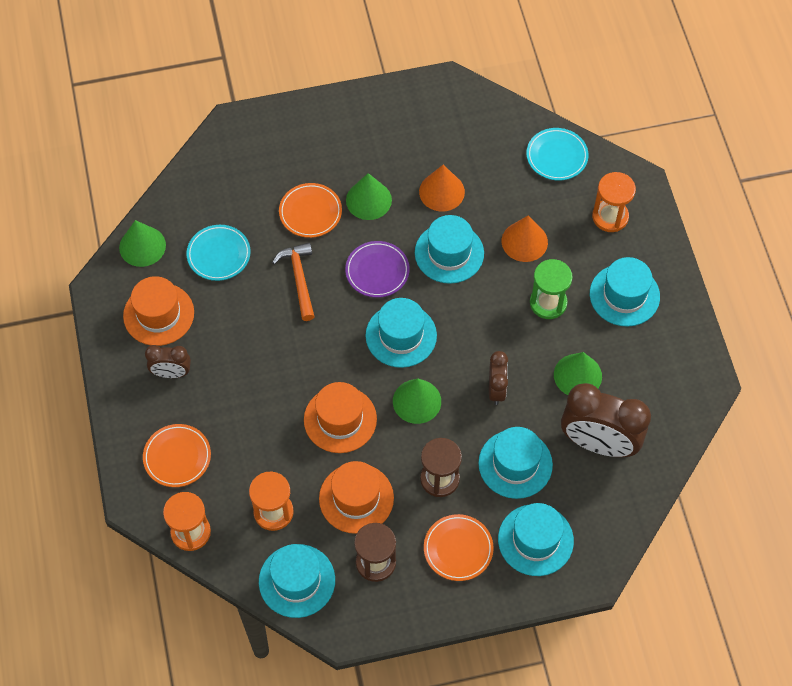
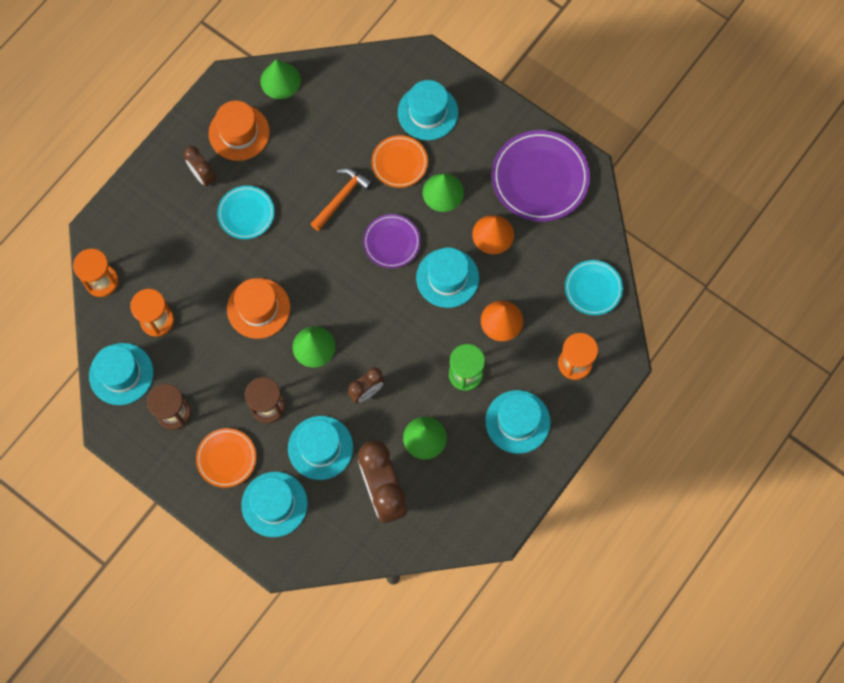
camera: 50 degrees right, 10 degrees up
(177, 457) = (147, 230): orange plate -> none
(219, 254) = (315, 132): turquoise plate -> turquoise plate (246, 213)
(356, 498) = (209, 364): orange hat -> none
(401, 335) = (355, 297): turquoise hat -> turquoise hat (428, 112)
(424, 122) = (540, 178): none -> purple plate

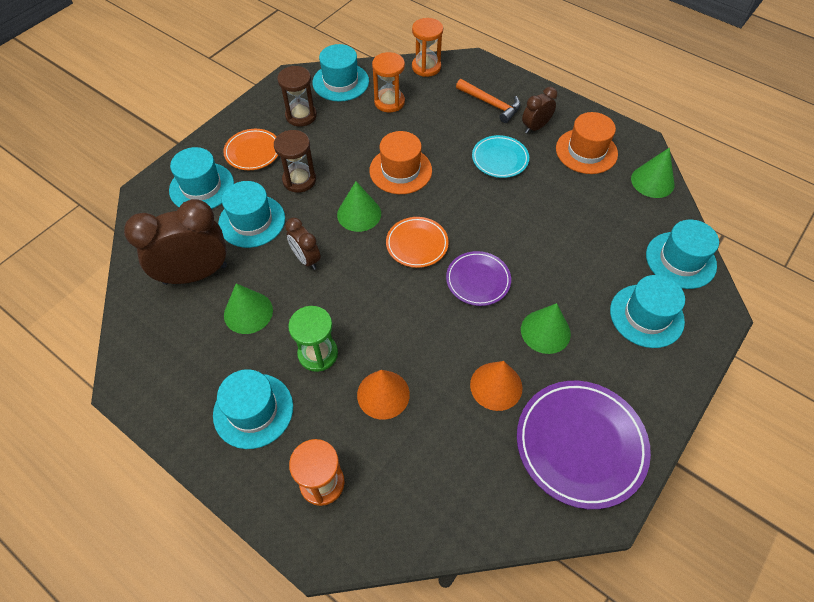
camera: 90 degrees right, 15 degrees down
(341, 197) = (526, 234): orange hammer -> orange hammer (491, 104)
(399, 163) = (576, 287): orange plate -> orange plate (417, 244)
(447, 278) = (437, 335): turquoise hat -> turquoise hat (680, 260)
(593, 288) = (426, 512): turquoise plate -> none

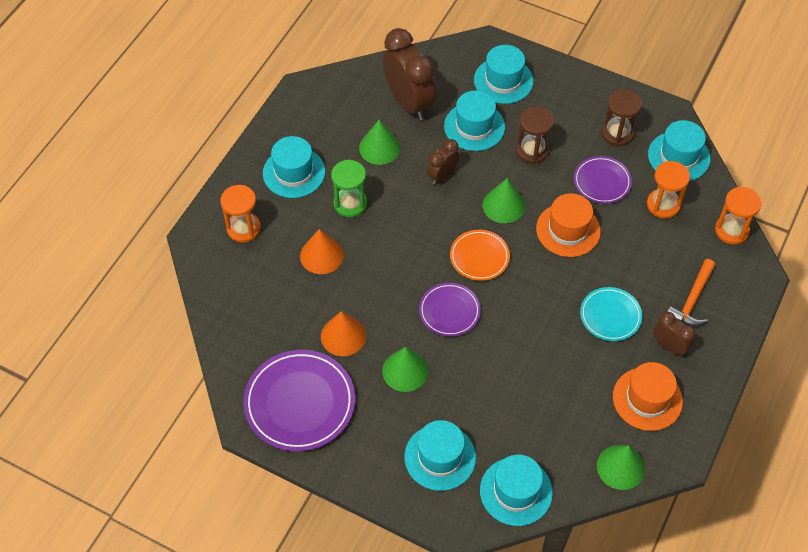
camera: 80 degrees right, 0 degrees up
(253, 152) = (557, 107): orange plate -> none
(352, 136) = (602, 182): none -> purple plate

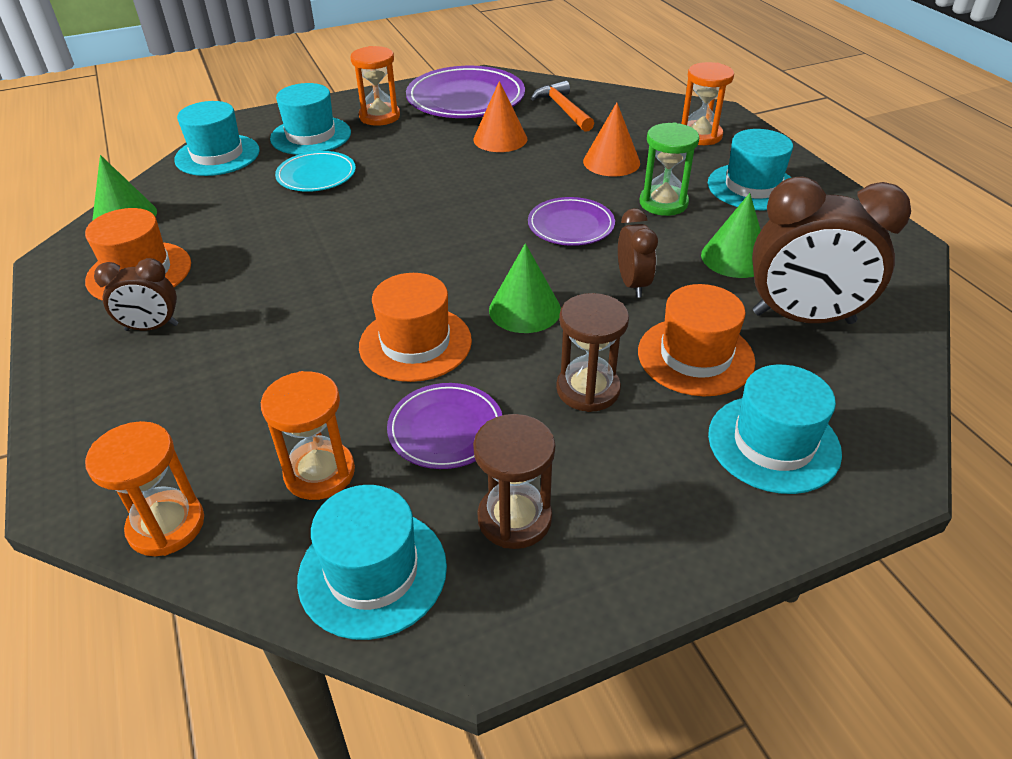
camera: 130 degrees right, 15 degrees down
(375, 437) = (379, 116): none -> orange hourglass
(405, 371) = (415, 153): green cone -> none
(449, 311) = (438, 203): purple plate -> purple plate (571, 226)
(474, 126) = (695, 356): turquoise hat -> orange hat
(479, 257) = (475, 253): orange plate -> none
(610, 316) = (259, 305): turquoise plate -> turquoise plate (316, 175)
(692, 300) = (159, 391): orange hammer -> orange hammer (563, 109)

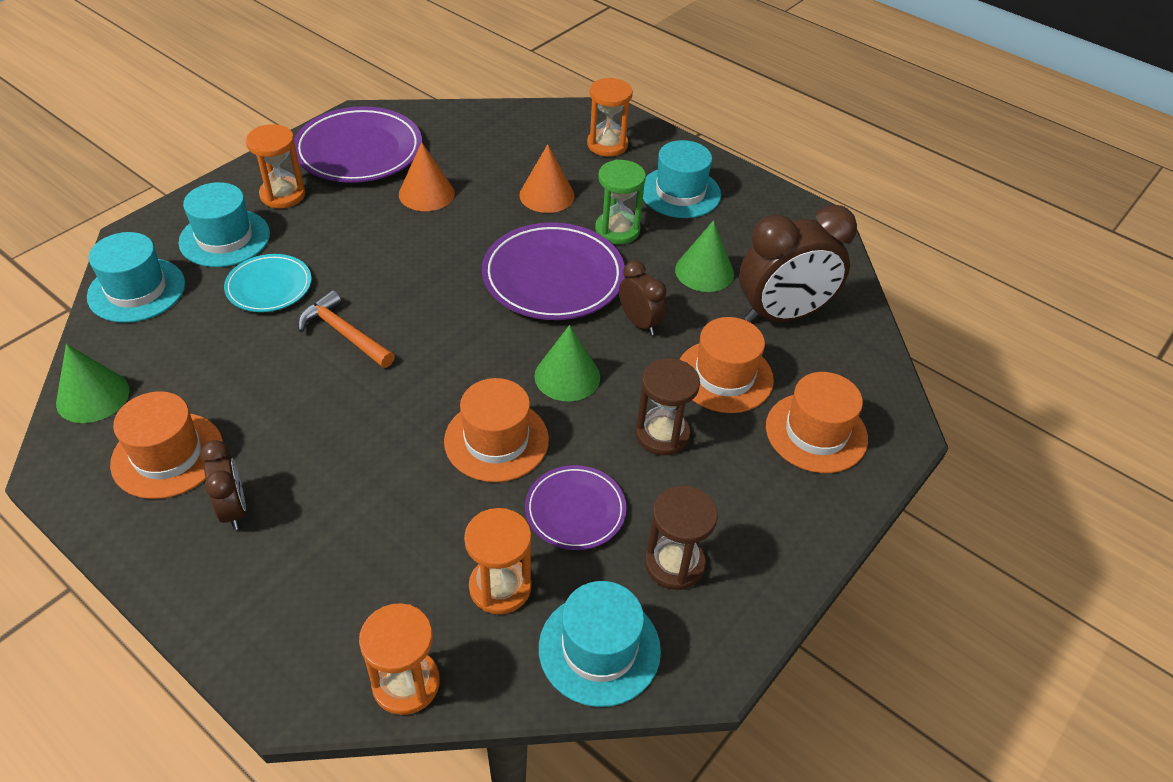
camera: 30 degrees left, 5 degrees up
(152, 327) = (233, 509): brown clock -> brown clock turned 75 degrees counterclockwise
(563, 109) = (465, 142): orange hammer -> orange hammer (344, 333)
(571, 226) = (553, 277): purple plate -> purple plate, size x1.73
(773, 443) = (816, 432): turquoise hat -> orange hat

